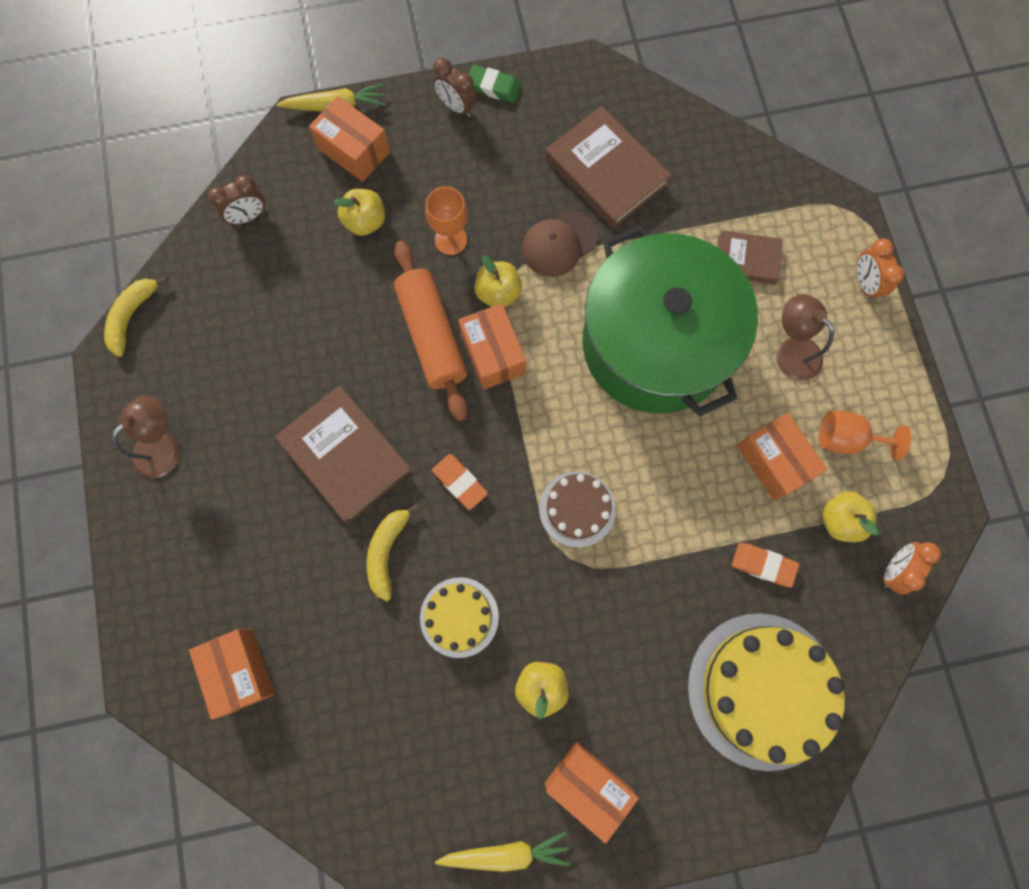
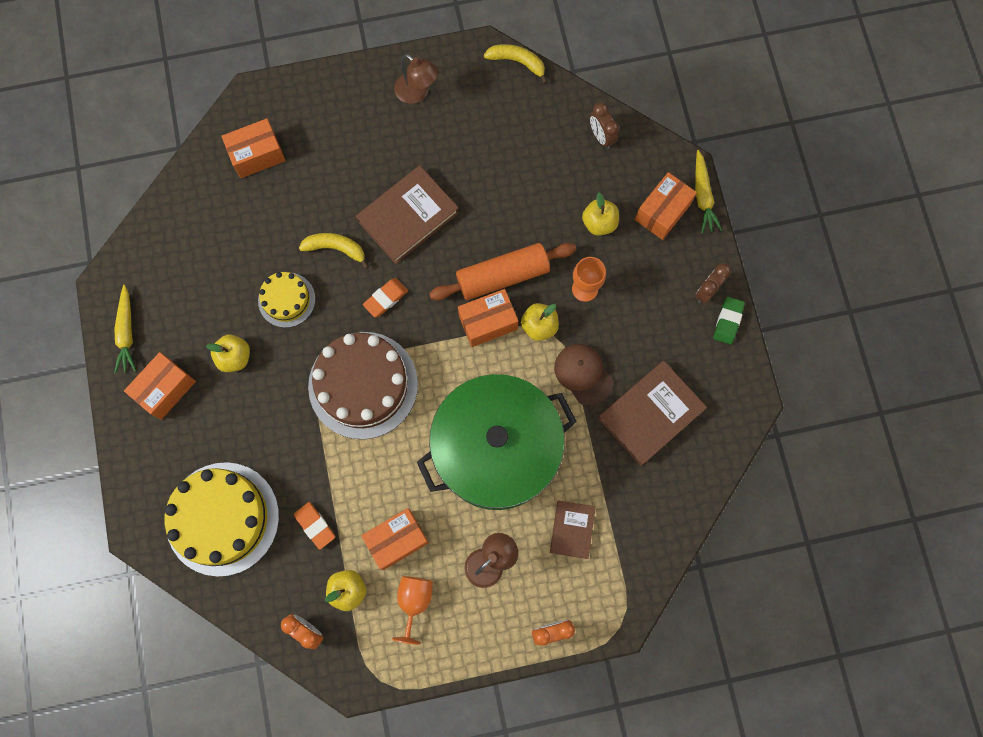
camera: 90 degrees right, 0 degrees up
(577, 509) = (363, 385): brown cake -> brown cake, size x1.87
(763, 565) = (315, 525): orange eraser -> orange eraser turned 60 degrees counterclockwise

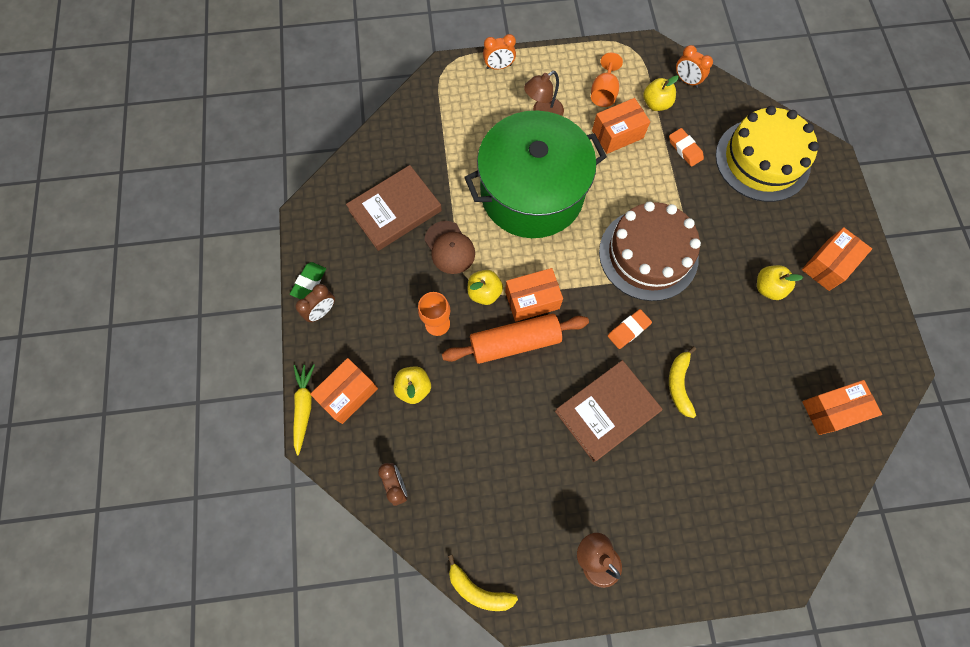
camera: 175 degrees left, 5 degrees down
(127, 333) = (873, 318): yellow carrot -> none
(257, 155) = (769, 496): orange box -> orange box (832, 410)
(286, 300) = (724, 337): yellow cake -> none
(336, 248) = (679, 384): yellow banana -> yellow banana turned 75 degrees clockwise
(572, 529) = (474, 131): brown book -> none

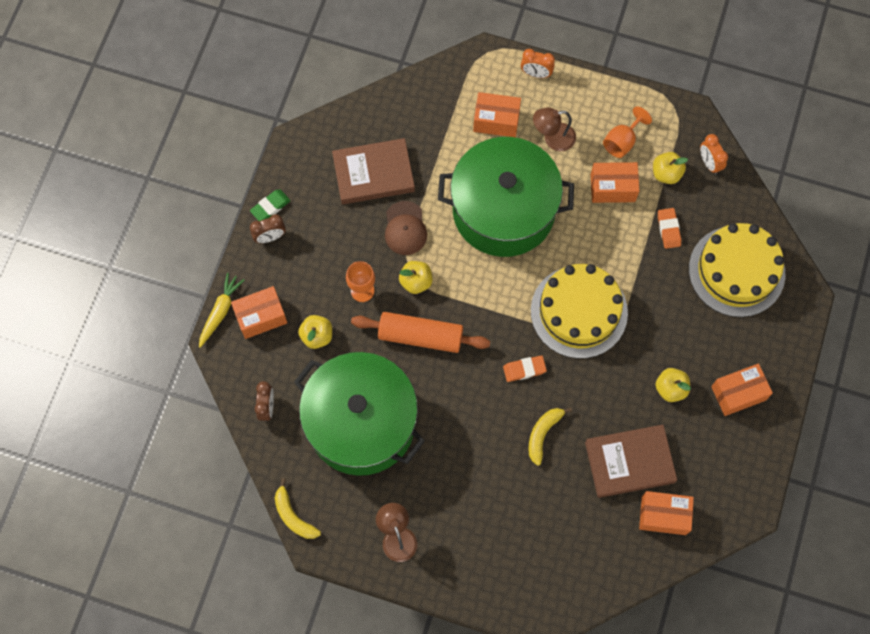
camera: 25 degrees right, 0 degrees up
(500, 455) = (361, 423): none -> green pot
(532, 300) = (454, 306): orange box -> orange box (496, 121)
(606, 411) = (468, 428): brown book -> brown book (629, 462)
(648, 254) = (579, 311): brown cake -> yellow cake

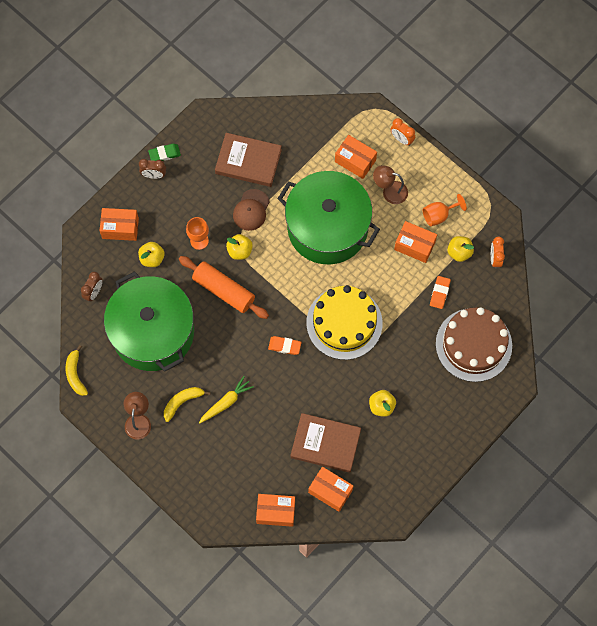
camera: 25 degrees right, 0 degrees up
(220, 311) = (94, 212): yellow carrot -> yellow carrot (226, 402)
(543, 434) = (274, 396): yellow banana -> yellow banana (182, 402)
(736, 271) = (473, 345): yellow cake -> brown cake
(738, 393) = (428, 431): orange box -> orange box (276, 512)

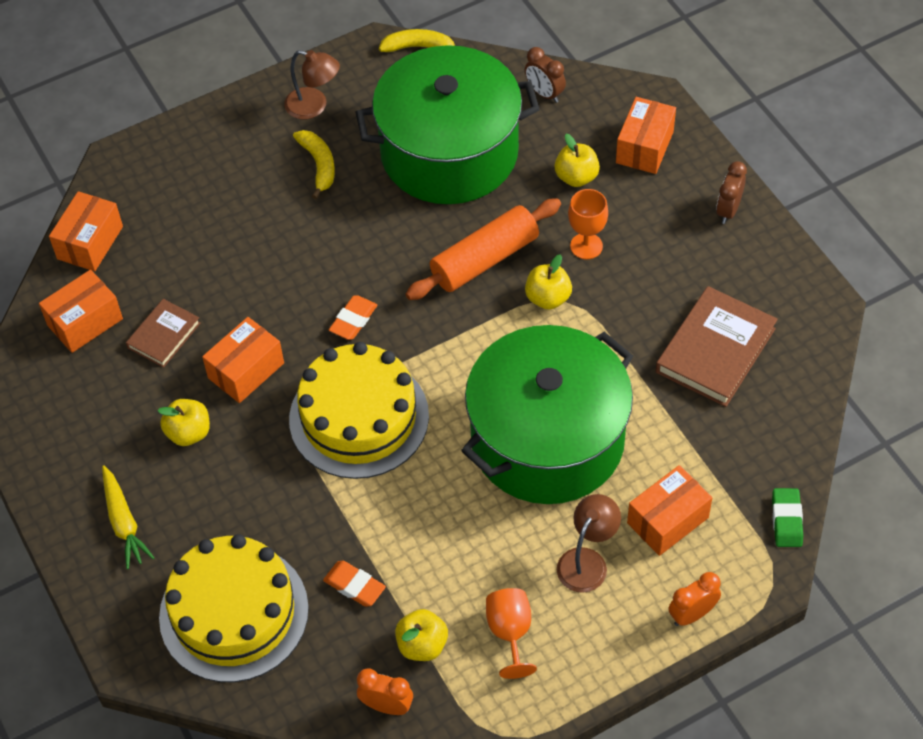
camera: 110 degrees right, 15 degrees down
(164, 154) = (764, 233): green eraser -> green eraser (786, 520)
(226, 402) = (293, 220): yellow carrot -> yellow carrot (124, 522)
(251, 210) = (619, 332): brown cap -> none
(325, 443) = (164, 335): brown book -> brown book, size x0.58
(414, 246) = (463, 571): orange box -> orange box (246, 370)
(473, 345) = (234, 612): brown cake -> yellow cake

